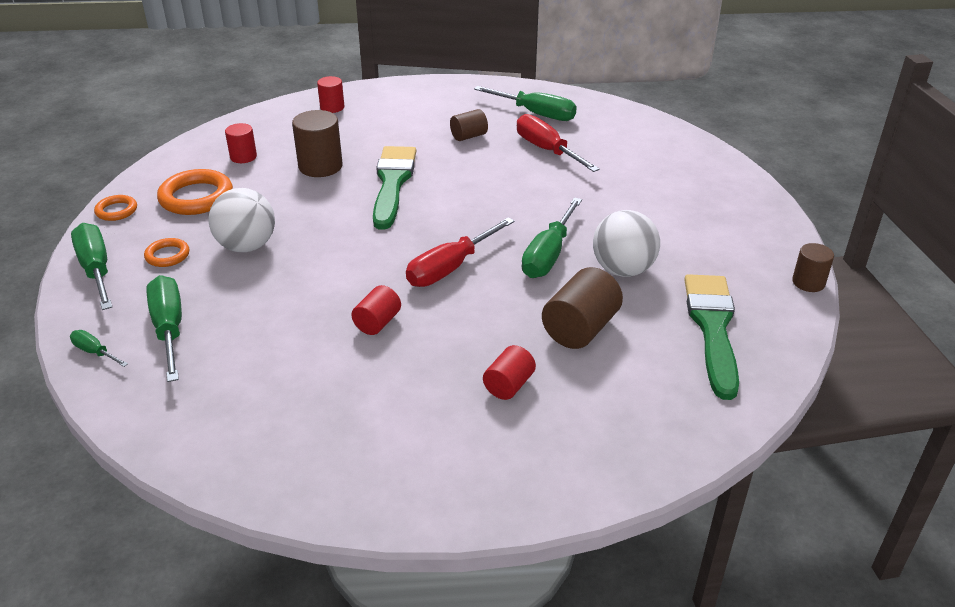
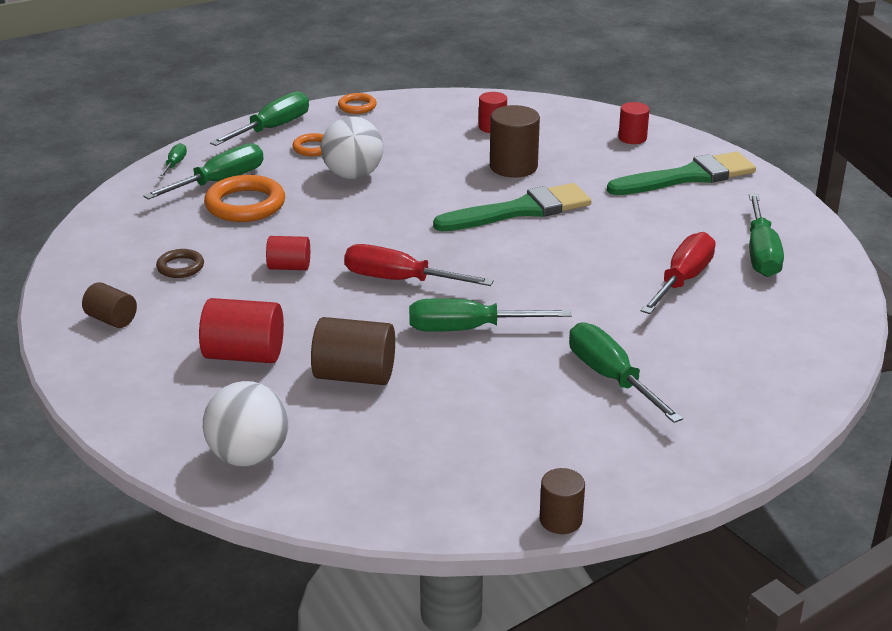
camera: 65 degrees right, 5 degrees down
(196, 197) = (406, 130): orange ring -> orange ring (245, 204)
(317, 393) = (180, 267): none -> brown ring
(469, 136) = (659, 226): brown cylinder -> brown cylinder (111, 319)
(509, 385) = (244, 355): red cylinder -> red cylinder, size x1.64
(622, 270) = (478, 381): white ball -> white ball (249, 456)
(651, 213) = (611, 378): none -> green screwdriver
(712, 328) = (415, 459): green brush -> green brush (688, 177)

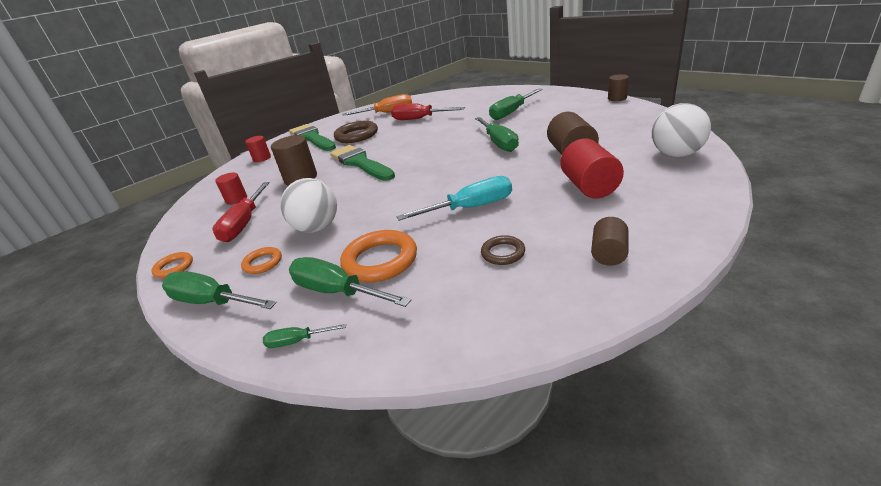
camera: 100 degrees left, 0 degrees up
(289, 267) = (470, 208): red cylinder -> turquoise screwdriver
(400, 280) = (462, 170): red screwdriver -> red screwdriver (244, 223)
(655, 215) = (356, 135): none -> brown ring
(761, 253) = (387, 113): green screwdriver -> orange screwdriver

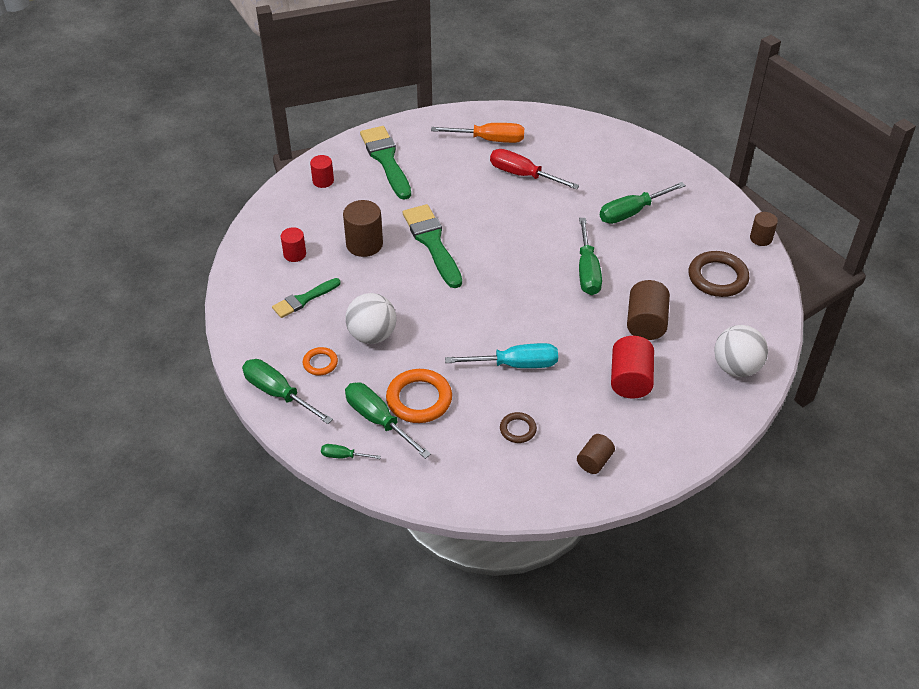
camera: 10 degrees right, 15 degrees up
(174, 267) = (241, 338): orange ring -> none
(244, 223) = (304, 299): red screwdriver -> green brush
(356, 135) = (440, 179): brown ring -> brown ring (717, 277)

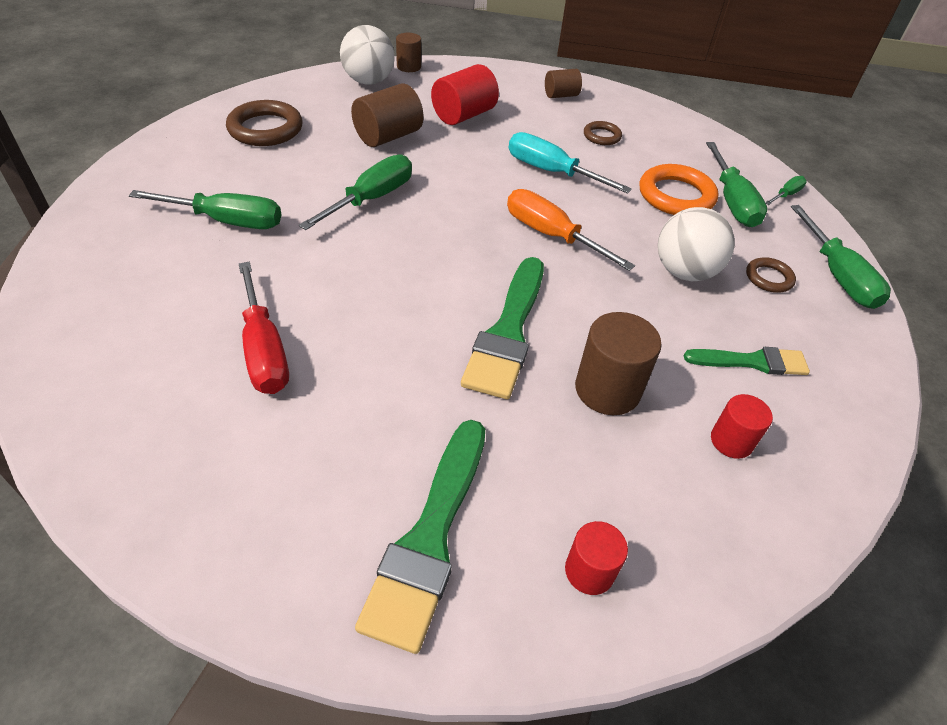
camera: 145 degrees left, 0 degrees up
(320, 363) = (769, 278): orange ring -> brown ring
(343, 456) = (786, 195): green screwdriver -> green screwdriver turned 90 degrees counterclockwise
(489, 140) = (215, 450): orange screwdriver -> orange screwdriver (552, 235)
(761, 238) = (165, 130): brown cylinder -> brown cylinder (409, 67)

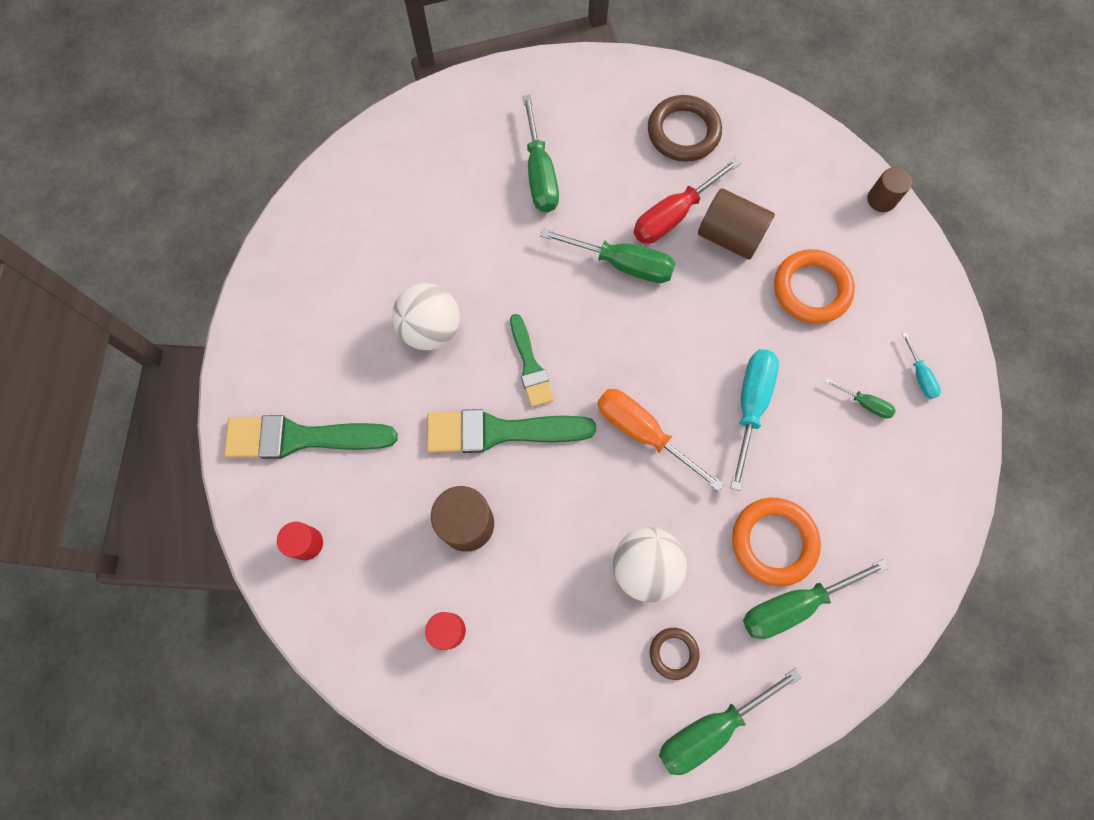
camera: 75 degrees right, 25 degrees up
(264, 349) = (416, 270): red screwdriver -> red screwdriver (674, 215)
(369, 81) = (824, 176): white ball -> white ball (431, 329)
(463, 115) = (811, 289): red cylinder -> orange ring
(552, 235) = (643, 433): orange screwdriver -> orange screwdriver turned 75 degrees counterclockwise
(561, 95) = (919, 375): brown cylinder -> turquoise screwdriver
(602, 136) = (852, 441): brown ring -> none
(752, 362) = (545, 642): green brush -> green brush (530, 365)
(786, 195) = (841, 668): green screwdriver -> green screwdriver (864, 403)

